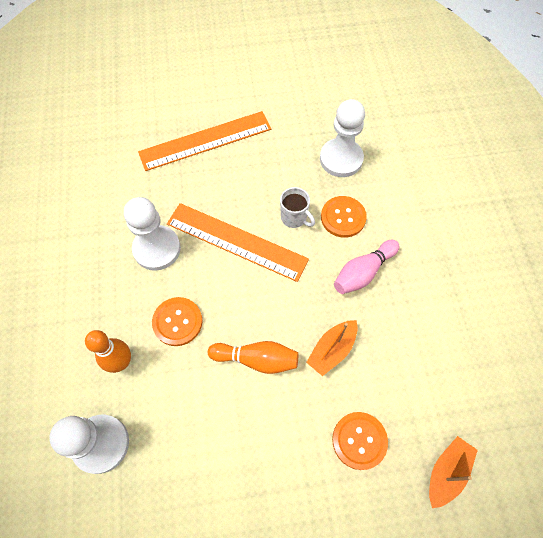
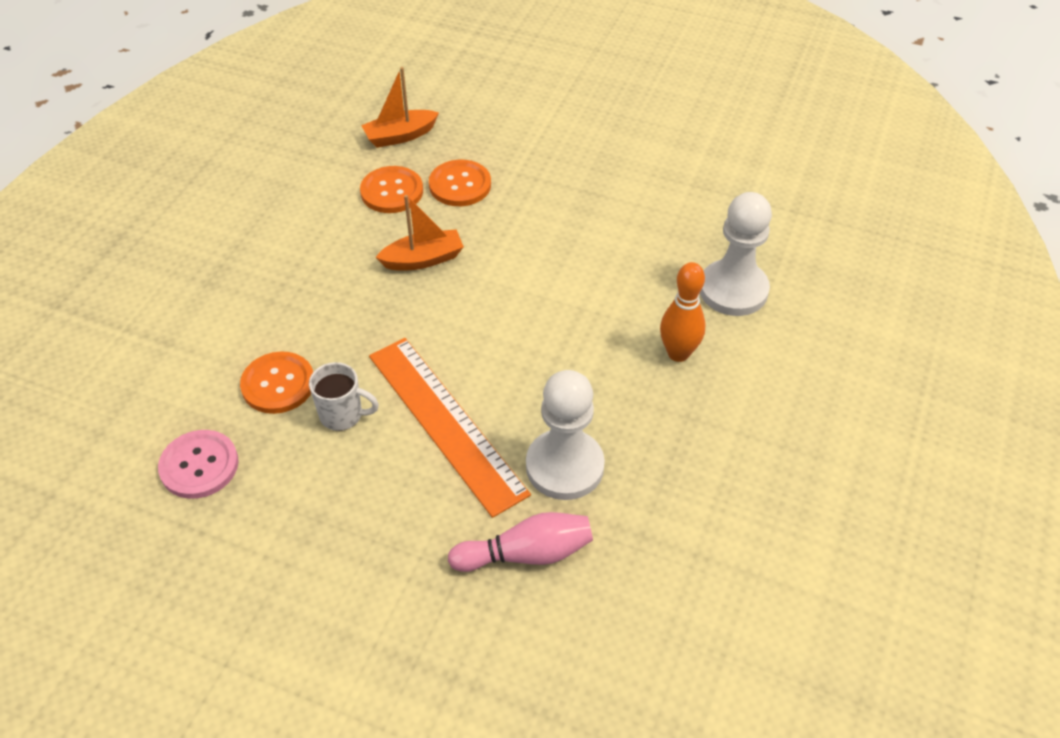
camera: 150 degrees left, 15 degrees down
(177, 322) = (585, 364): orange button -> orange button (392, 191)
(205, 141) = (380, 612): orange ruler -> none
(256, 359) = (514, 287): orange bowling pin -> none
(294, 218) = (342, 415): white mug -> white mug turned 120 degrees clockwise
(341, 159) = (199, 466): white pawn -> pink button
(363, 272) = (316, 312): pink bowling pin -> pink bowling pin (526, 554)

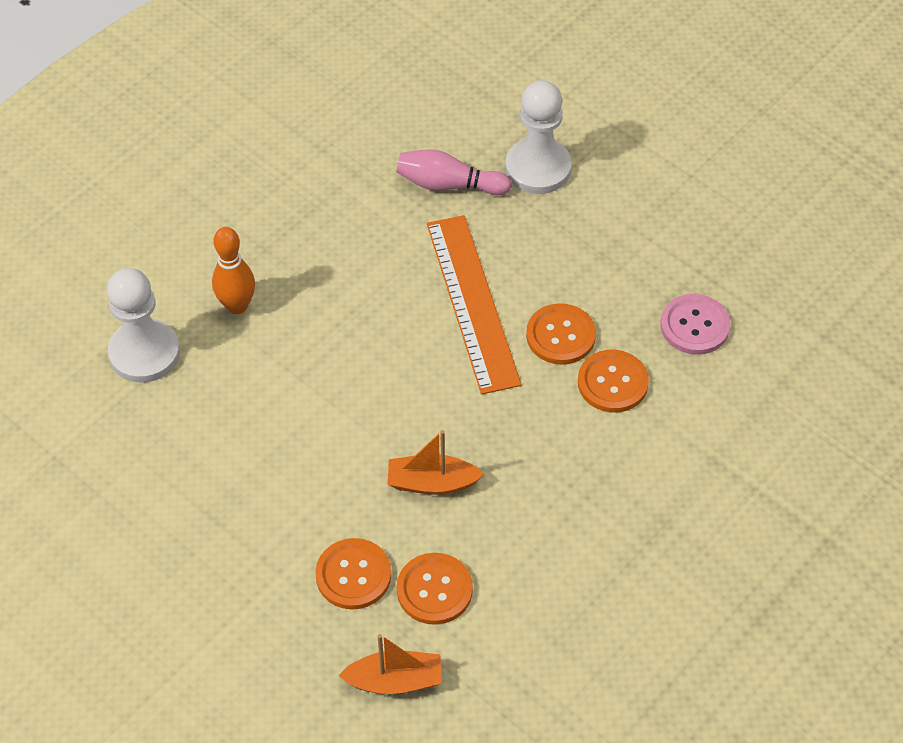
camera: 160 degrees left, 5 degrees up
(342, 415) = (560, 335): white mug -> orange button
(564, 466) = (388, 238): white pawn -> white pawn (538, 168)

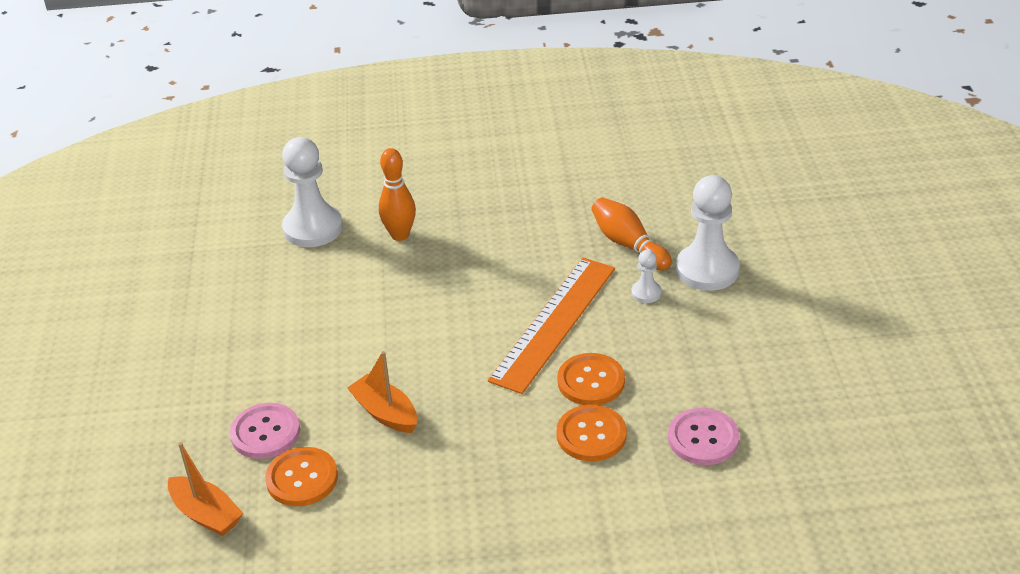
camera: 45 degrees right, 15 degrees down
(353, 575) = (265, 433): orange button -> pink button
(449, 184) = (628, 244): pink bowling pin -> orange bowling pin
(514, 223) = (646, 293): none -> white pawn

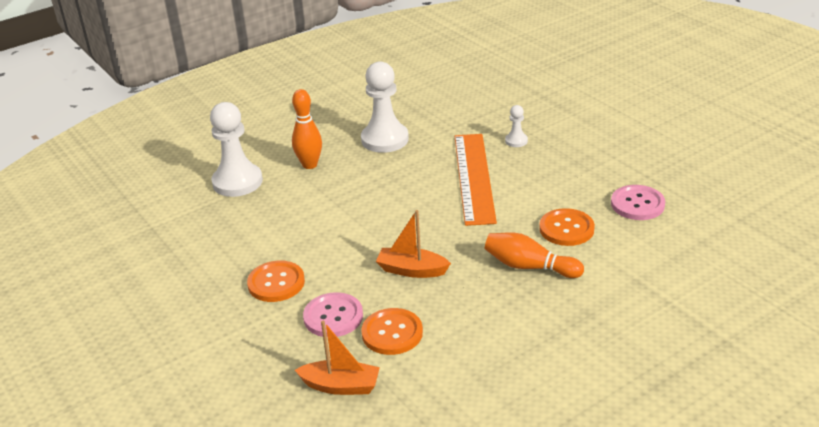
camera: 30 degrees left, 5 degrees down
(591, 381) = (533, 200): orange button -> orange button (276, 283)
(628, 244) = (476, 119): orange bowling pin -> orange bowling pin (529, 267)
(707, 270) = (541, 116): white pawn -> white pawn (385, 139)

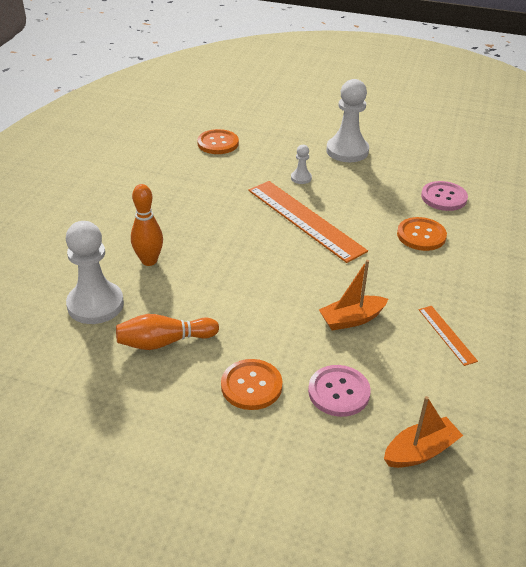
camera: 40 degrees left, 5 degrees up
(385, 139) = (191, 213): white pawn -> white pawn (347, 151)
(392, 333) = (402, 382): orange button -> orange button (218, 143)
(478, 316) = (447, 335): none -> orange ruler
(529, 267) = (432, 277): orange bowling pin -> orange bowling pin (164, 342)

